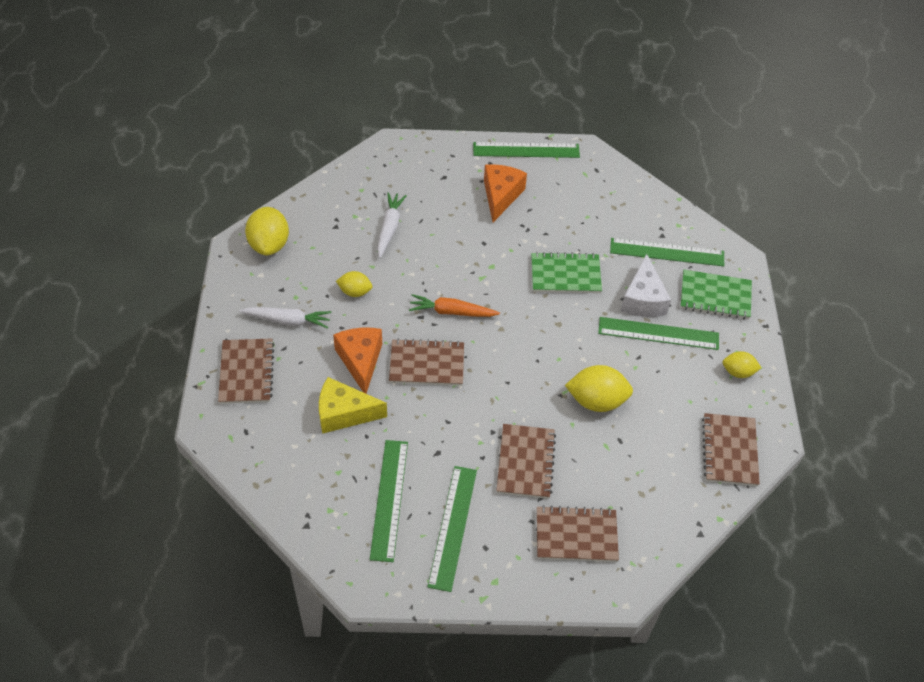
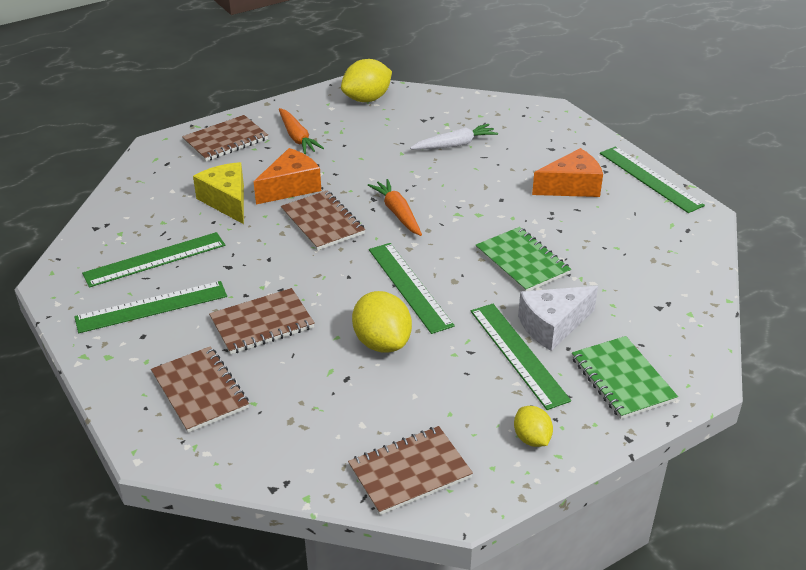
camera: 60 degrees right, 15 degrees down
(288, 321) = (297, 137): white carrot -> orange carrot
(355, 292) = (363, 156): yellow lemon -> none
(667, 252) = (639, 319): green ruler -> green ruler (410, 286)

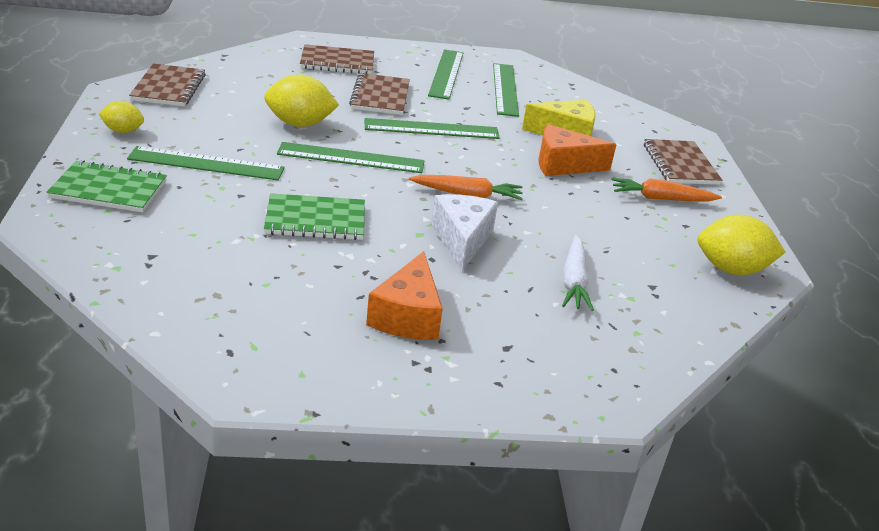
camera: 115 degrees right, 5 degrees down
(291, 187) = (563, 165): orange cheese -> orange cheese turned 105 degrees clockwise
(322, 222) = (489, 158): brown notebook -> none
(367, 99) = (731, 269): yellow lemon -> yellow lemon turned 75 degrees counterclockwise
(552, 326) = (213, 192): white cheese -> white cheese (462, 240)
(650, 179) = (359, 389): green ruler -> green ruler (431, 129)

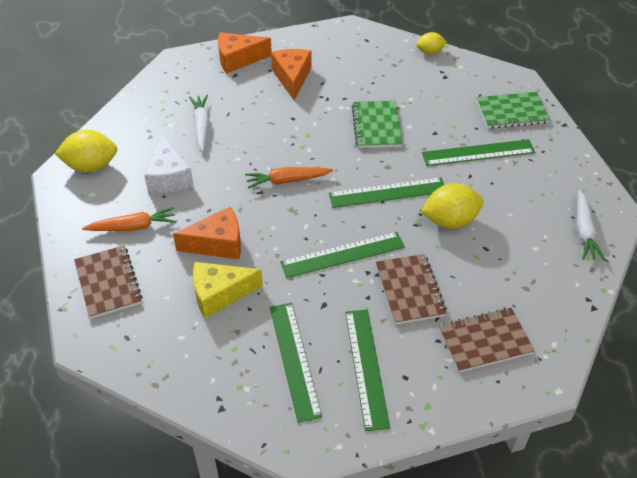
camera: 170 degrees right, 15 degrees up
(123, 131) = (560, 166): yellow lemon -> yellow lemon (430, 52)
(169, 88) = (584, 231): brown notebook -> white carrot
(315, 220) = (376, 126): green notebook -> green notebook turned 75 degrees counterclockwise
(462, 240) = (279, 138): white cheese -> white cheese (169, 177)
(495, 374) = (238, 59): none -> orange cheese

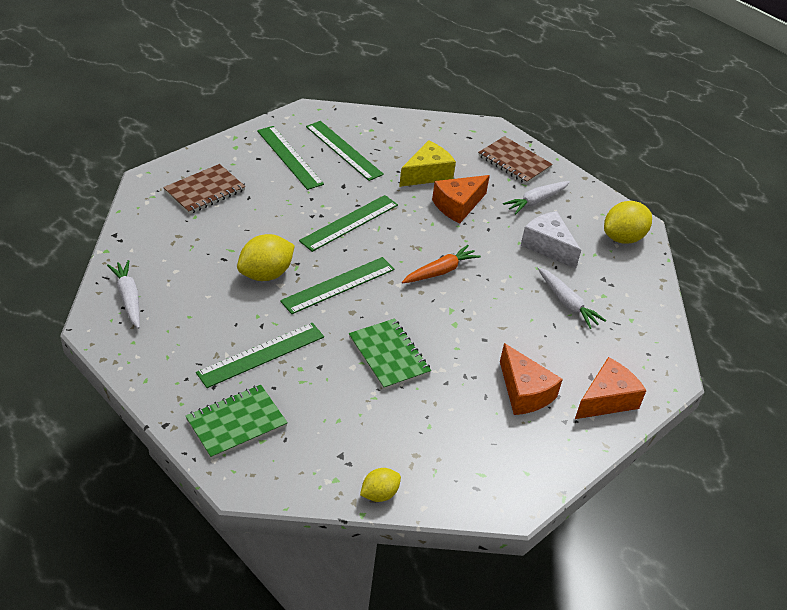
camera: 150 degrees right, 5 degrees down
(133, 227) = (536, 201): orange carrot -> white carrot
(410, 290) = (279, 210): brown notebook -> none

